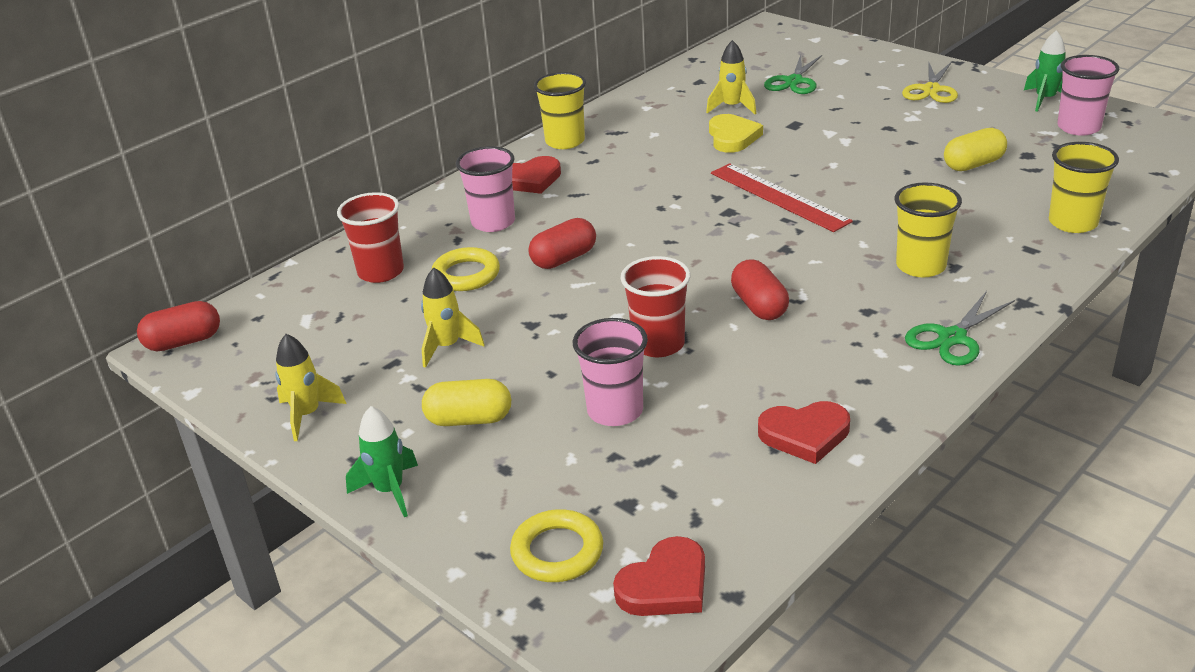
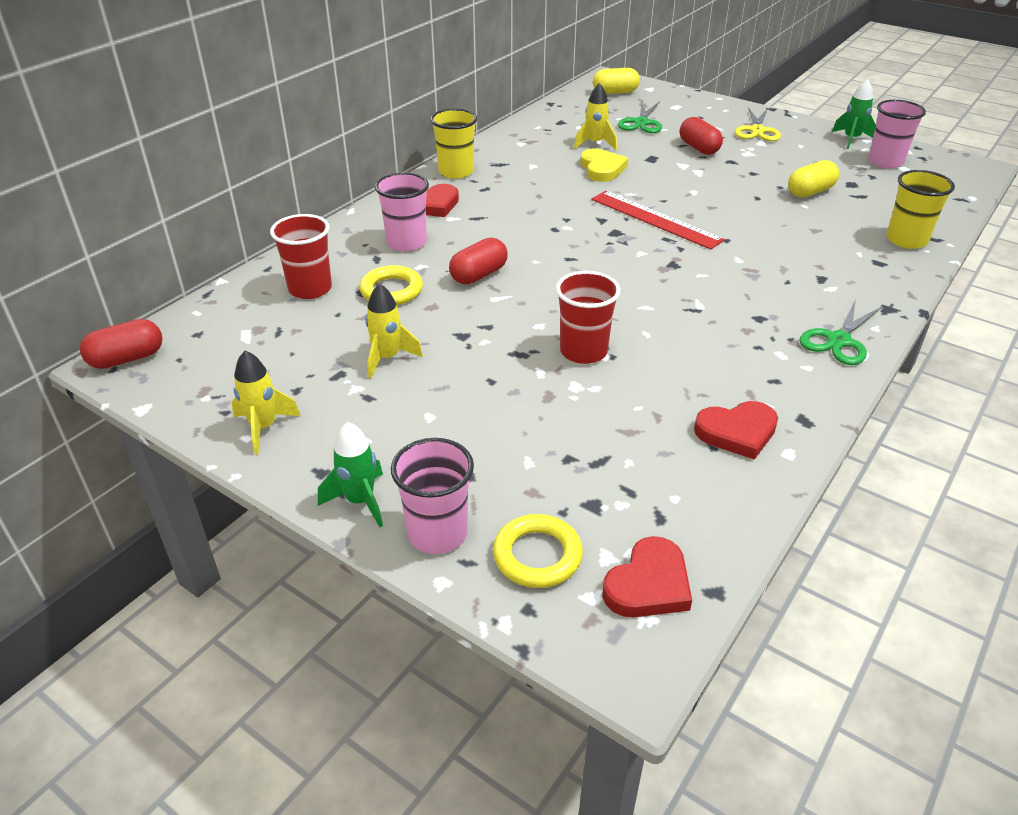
camera: 10 degrees left, 5 degrees up
(469, 419) = (423, 427): yellow capsule -> yellow capsule (615, 92)
(615, 411) = (559, 415): pink cup -> pink cup (437, 533)
(759, 306) = (664, 315): red capsule -> red capsule (699, 148)
(920, 266) = (793, 278): yellow cup -> none

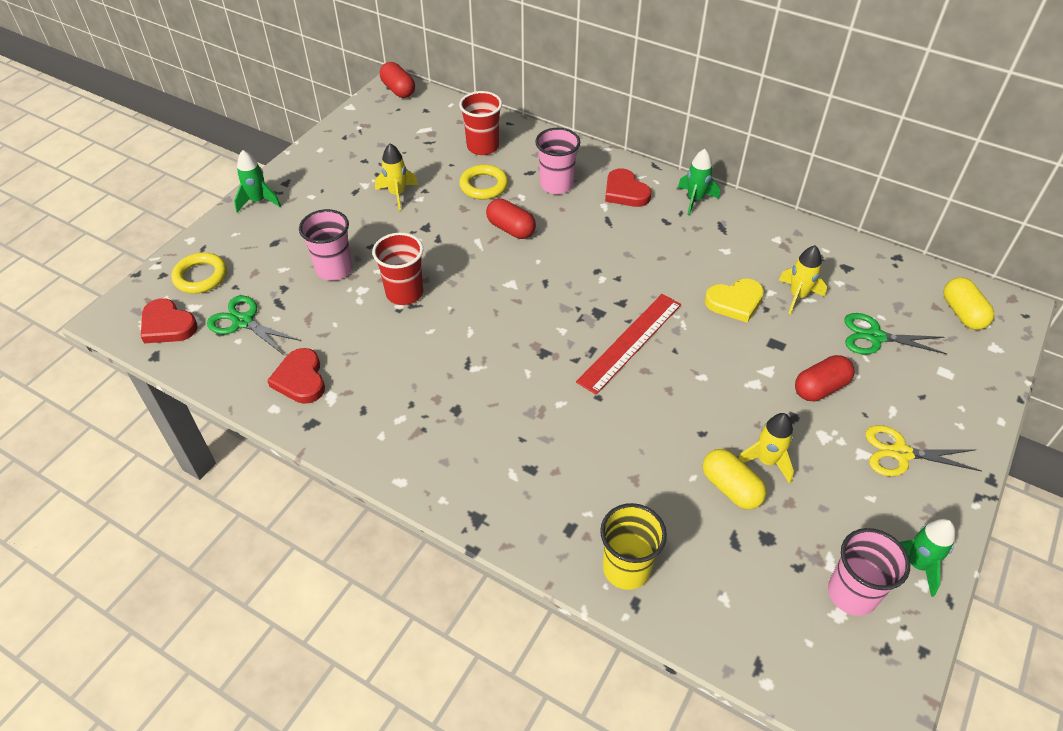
camera: 85 degrees right, 10 degrees up
(264, 428) = (328, 154): yellow rocket -> yellow rocket (766, 461)
(437, 533) = (227, 234): pink cup -> pink cup (334, 269)
(456, 172) = (695, 200): yellow cup -> green rocket
(838, 340) = (420, 465): green scissors -> green scissors (243, 321)

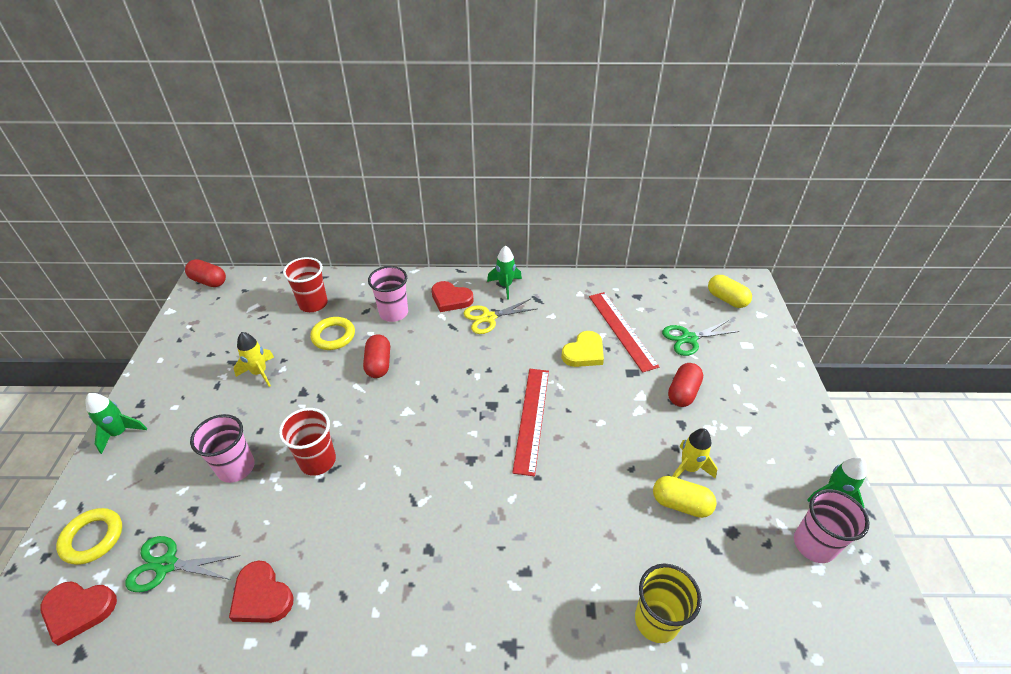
camera: 30 degrees left, 5 degrees down
(511, 229) = (378, 364): red capsule -> red capsule turned 75 degrees clockwise
(797, 296) = (621, 330): yellow rocket -> red ruler
(900, 453) = (764, 417): yellow scissors -> yellow scissors (488, 318)

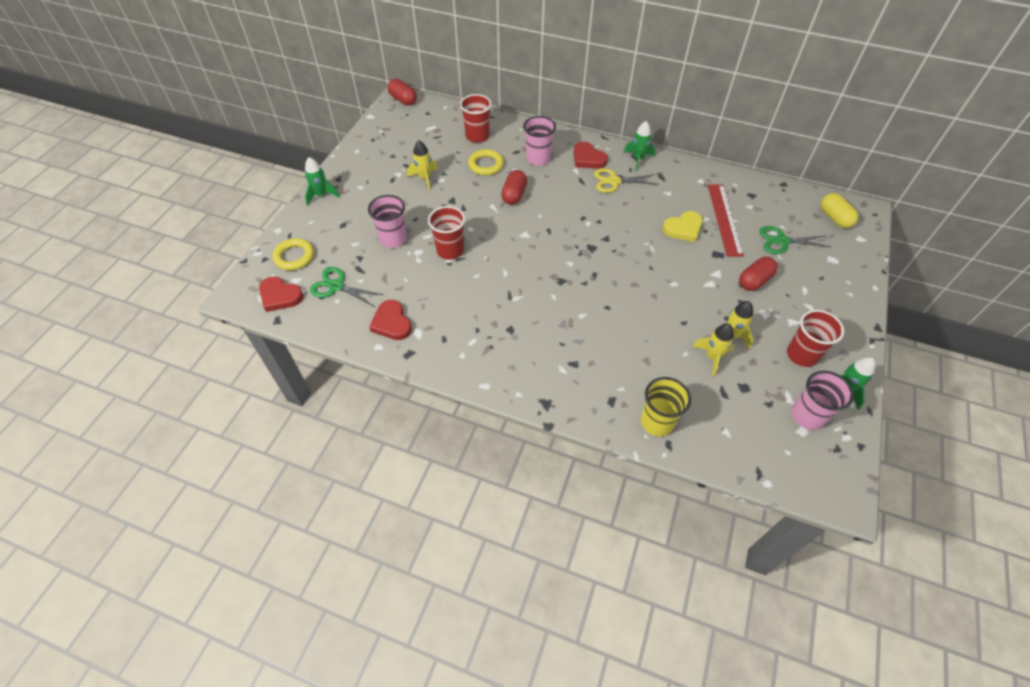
camera: 20 degrees right, 10 degrees up
(531, 418) = (619, 265): red ruler -> none
(681, 504) = (712, 357): yellow capsule -> yellow rocket
(771, 467) = (801, 355): none -> red cup

